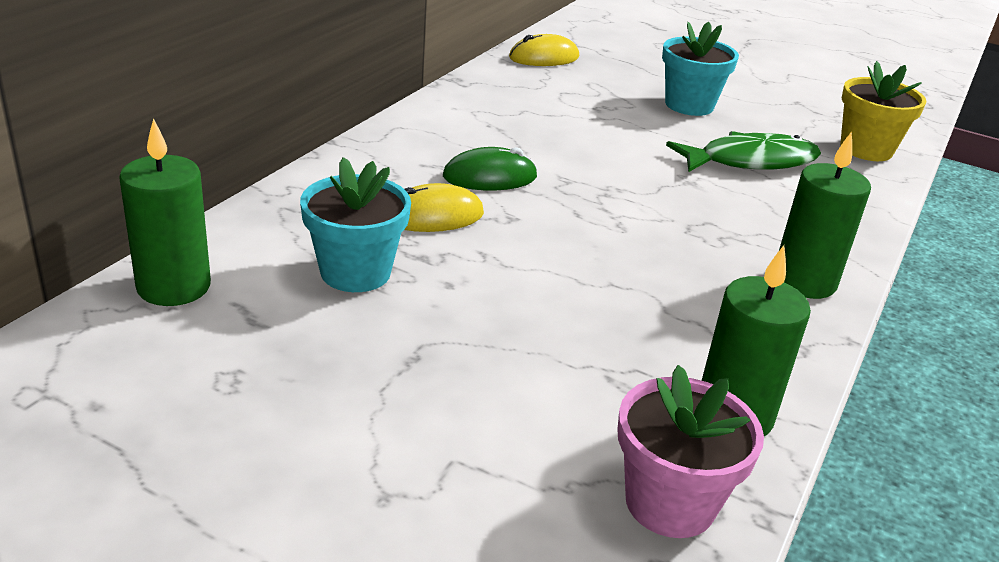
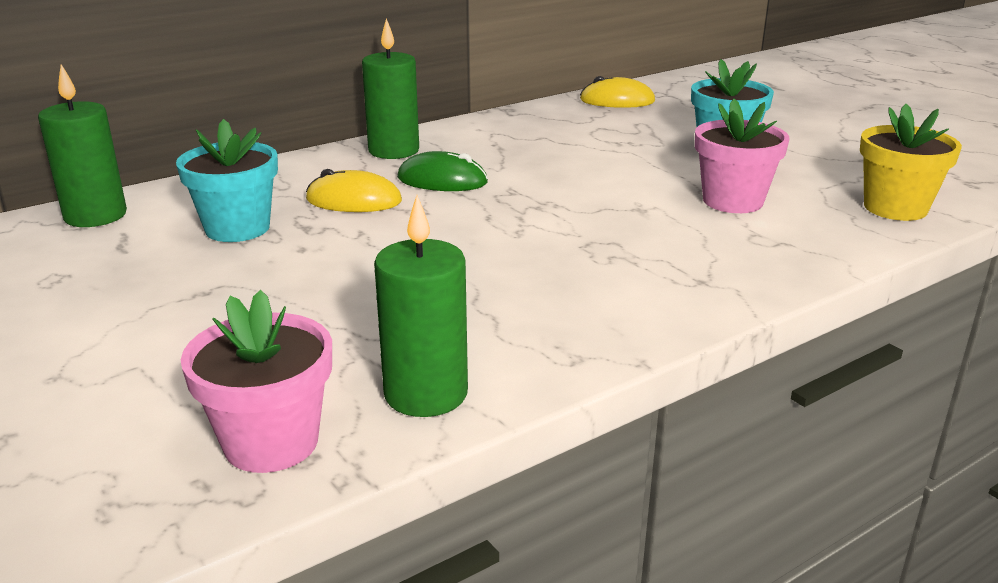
camera: 30 degrees right, 5 degrees down
(750, 161) = (732, 201): green fish -> pink flower pot
(804, 281) = (655, 305): green candle -> green candle (393, 151)

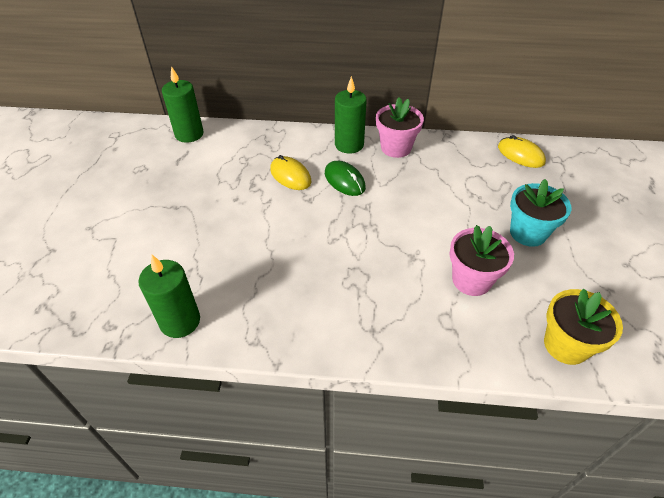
camera: 40 degrees right, 20 degrees up
(237, 228) = (227, 171): turquoise flower pot -> none
(271, 442) = (109, 310): pink flower pot -> pink flower pot (396, 148)

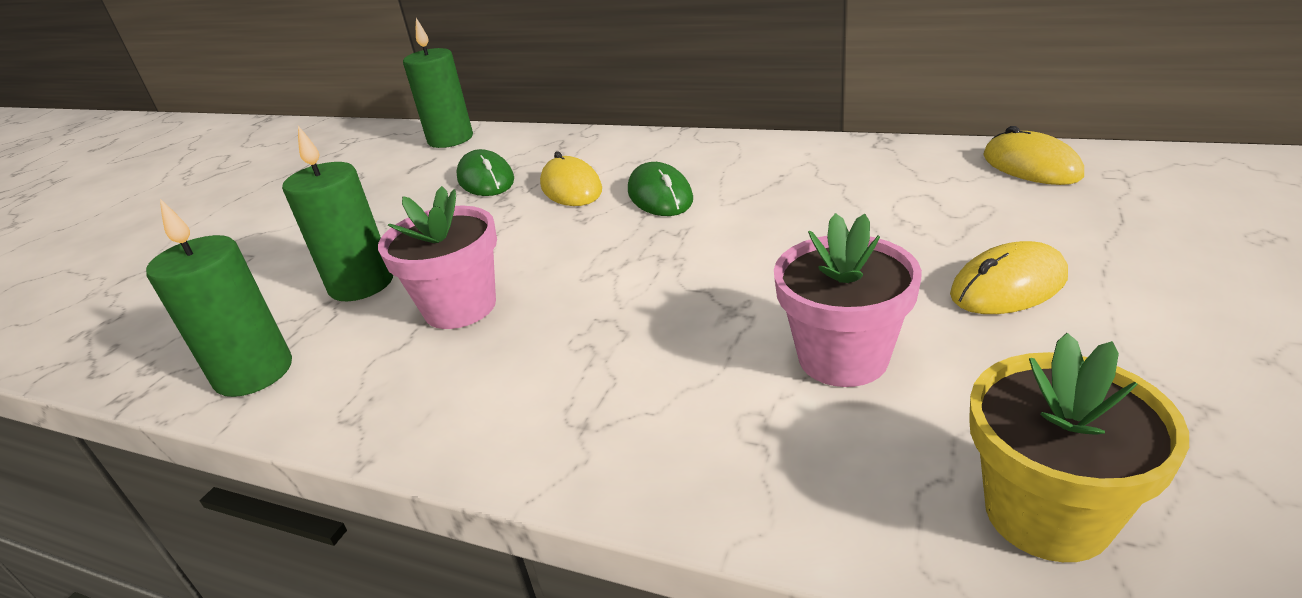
camera: 20 degrees right, 15 degrees down
(233, 170) = (486, 179): none -> green mouse
(349, 145) = (694, 151): green candle -> green candle (361, 284)
(396, 148) = (777, 155): pink flower pot -> pink flower pot (460, 307)
(528, 233) = (1008, 286): turquoise flower pot -> yellow mouse

